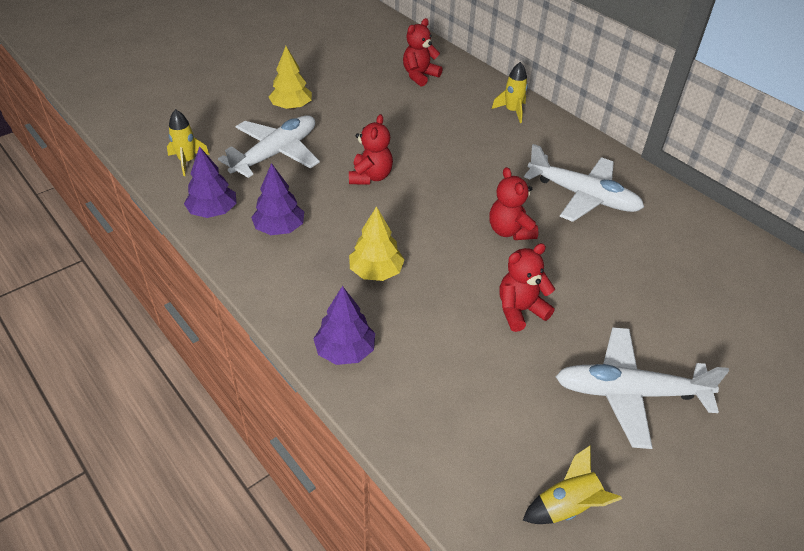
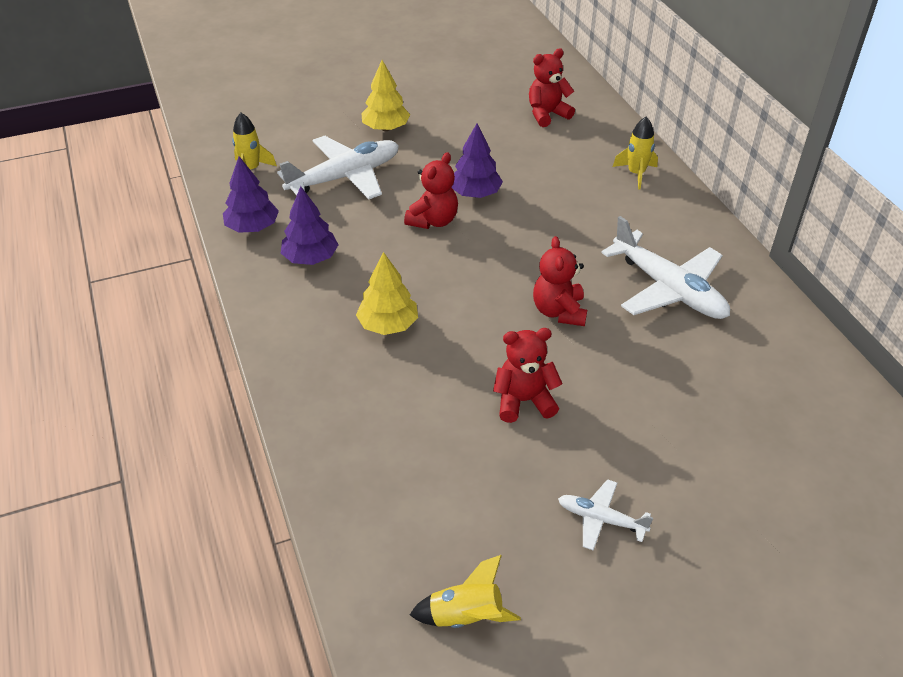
camera: 20 degrees right, 0 degrees up
(345, 351) = (316, 399): purple tree -> purple tree (475, 193)
(630, 393) = (601, 519): white plane -> white plane, size x0.51

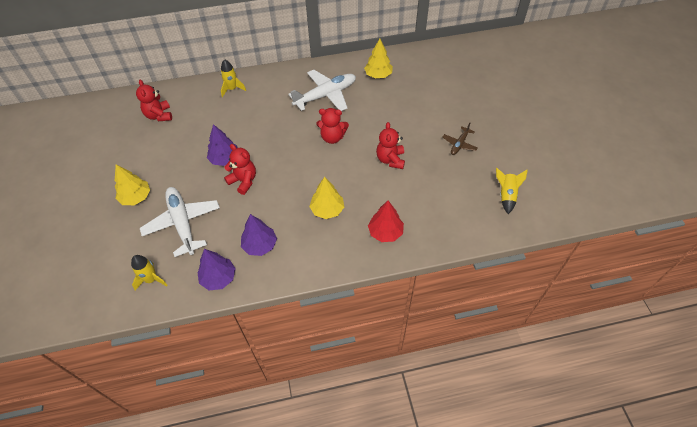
camera: 80 degrees left, 10 degrees up
(346, 407) = (385, 232): none -> red tree
(601, 519) = (459, 144): white plane -> brown plane
(766, 361) = (378, 75): none -> yellow tree

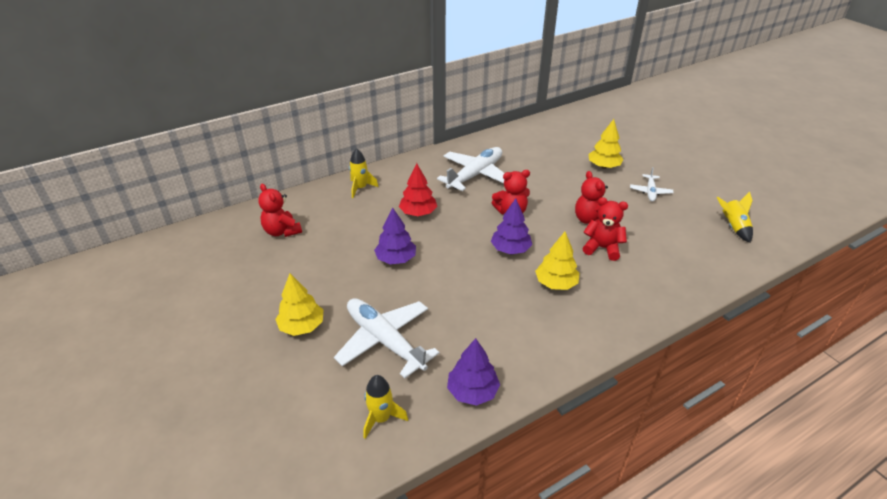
camera: 20 degrees left, 15 degrees down
(243, 181) = (435, 277): red teddy bear -> red teddy bear (602, 248)
(260, 245) = (501, 340): purple tree -> purple tree (510, 249)
(378, 75) = (519, 147): yellow tree -> yellow tree (603, 166)
(385, 232) = (637, 290): red tree -> red tree (418, 213)
(459, 144) = (650, 192): brown plane -> white plane

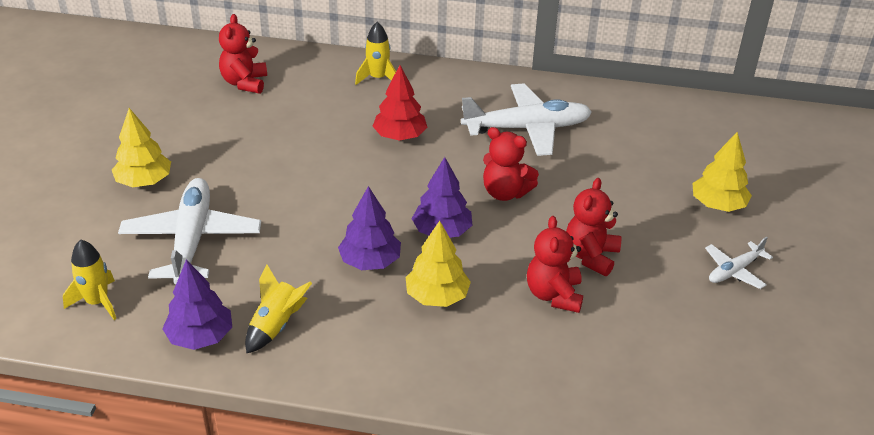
camera: 40 degrees right, 0 degrees up
(396, 259) = (309, 170): purple tree -> purple tree (370, 261)
(602, 248) = (554, 295): red teddy bear -> red teddy bear turned 150 degrees counterclockwise
(733, 227) = (788, 382): yellow rocket -> yellow rocket (276, 326)

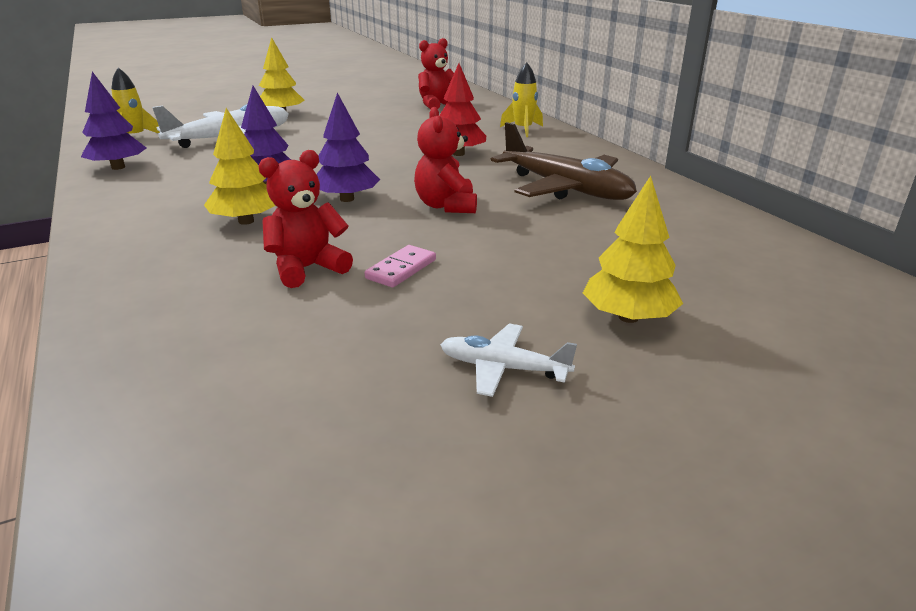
camera: 55 degrees right, 10 degrees down
(276, 326) = (150, 182): yellow rocket -> none
(527, 128) = (565, 188): white plane -> brown plane
(591, 256) = (401, 269): red teddy bear -> pink domino

